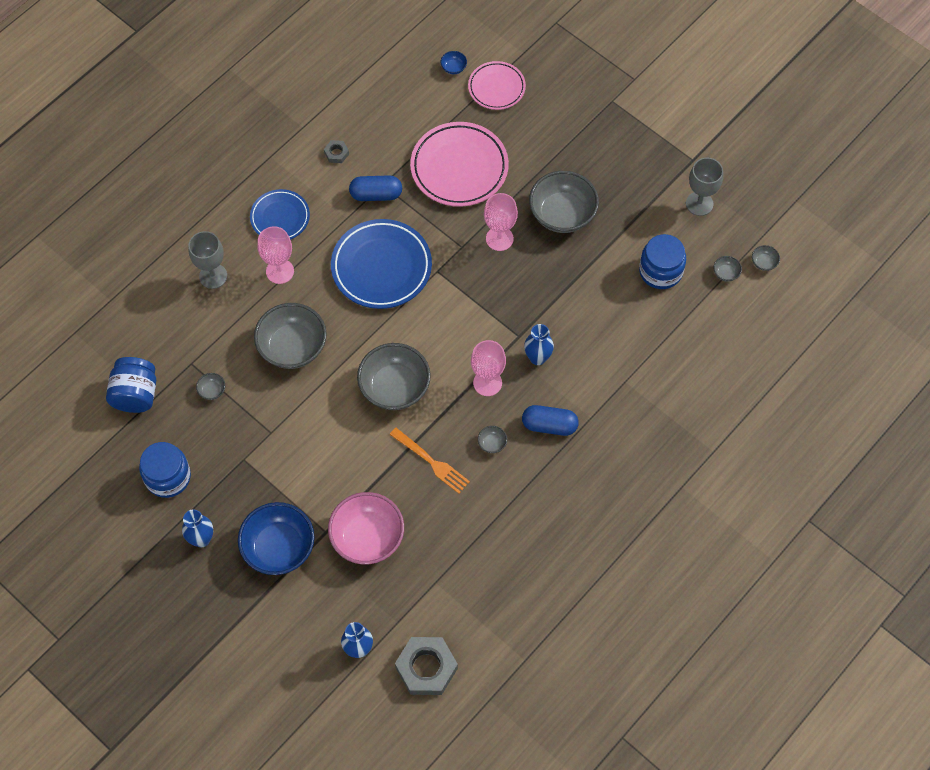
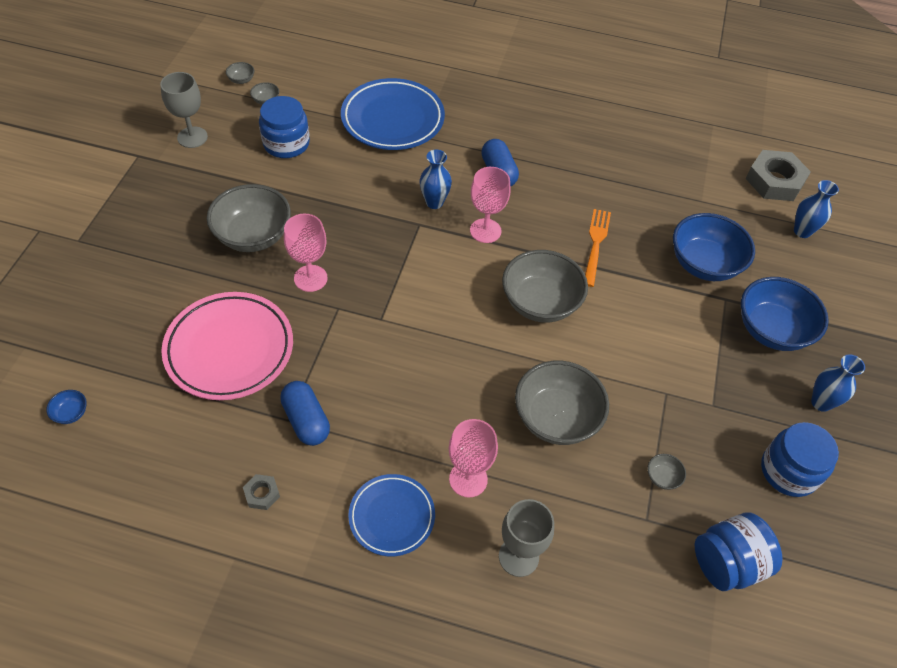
camera: 120 degrees left, 10 degrees down
(367, 537) = (704, 264): pink bowl -> blue bowl
(381, 267) = (404, 373): blue plate -> blue plate (392, 119)
(492, 443) = (545, 206): grey bowl -> none
(496, 88) = (91, 355): pink plate -> none

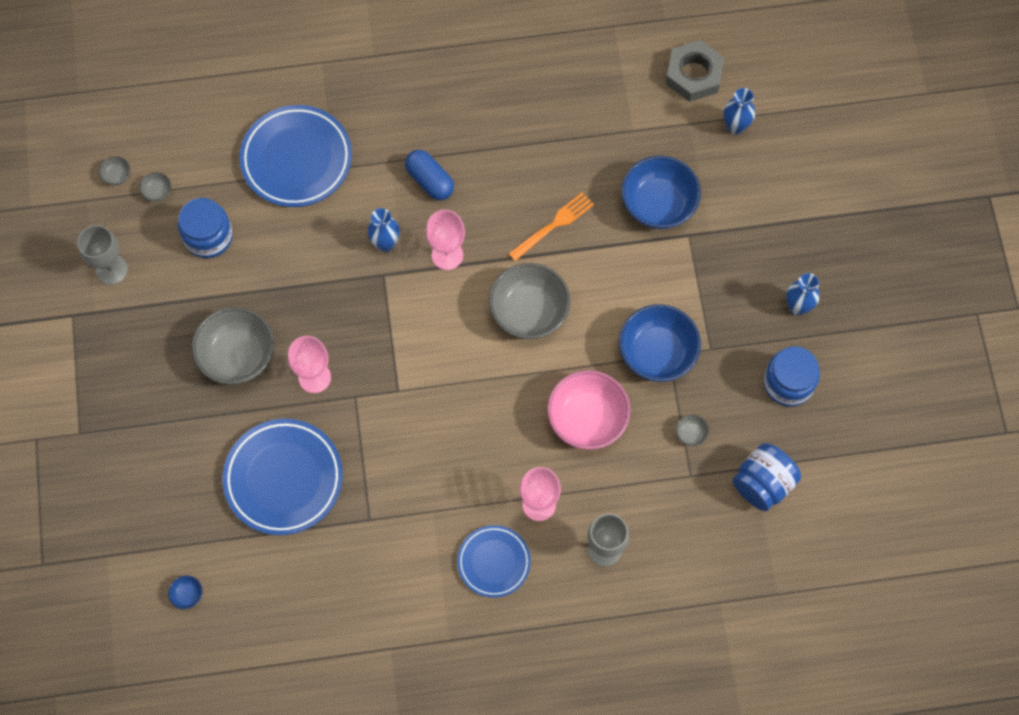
camera: 20 degrees left, 15 degrees up
(229, 349) = (284, 478): pink plate -> blue plate
(262, 494) = (383, 590): grey nut -> none
(306, 421) = (384, 513): blue capsule -> none
(556, 418) = (587, 419): grey bowl -> pink bowl
(595, 244) = (553, 225): orange fork -> orange fork turned 60 degrees clockwise
(772, 330) = (738, 251): blue bowl -> blue bowl (657, 353)

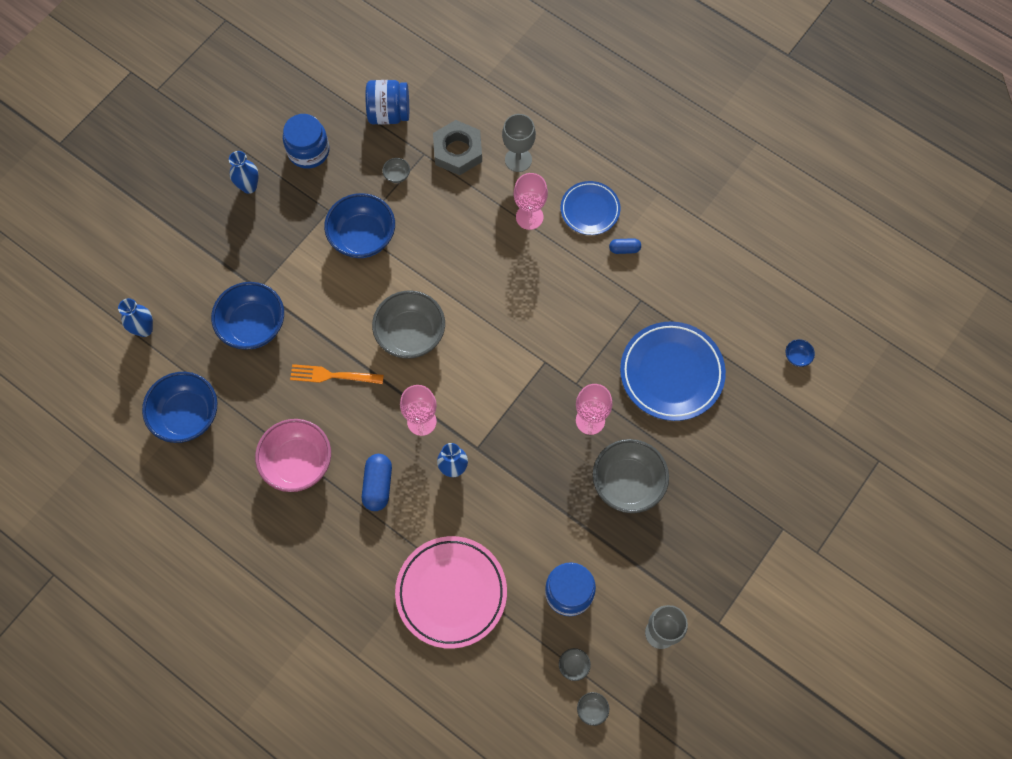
camera: 135 degrees left, 0 degrees up
(296, 159) = (451, 593): blue plate -> pink plate
(428, 553) = (624, 249): none -> blue capsule
(587, 419) = (447, 238): pink bowl -> pink bowl (298, 463)
(627, 99) = (187, 415): none -> blue bowl
(694, 75) = (125, 390): grey nut -> grey nut (457, 151)

